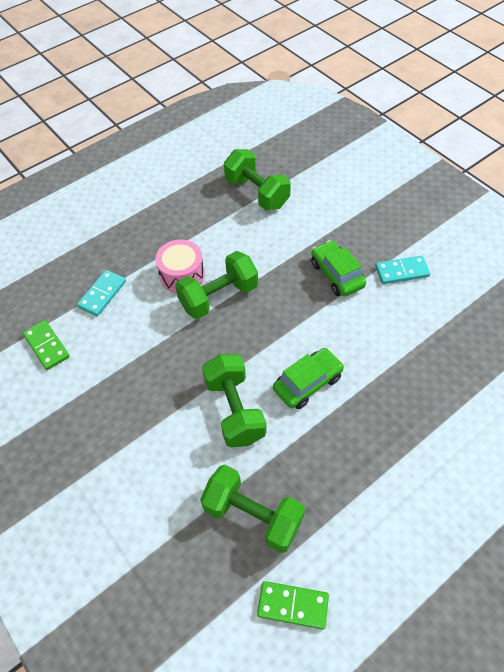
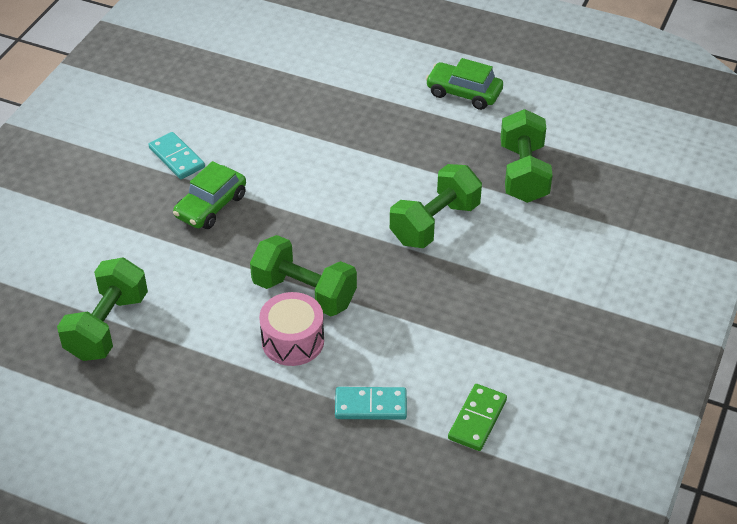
camera: 120 degrees left, 10 degrees down
(293, 605) = (571, 127): green domino -> none
(307, 383) = (367, 183): green car -> green car (464, 93)

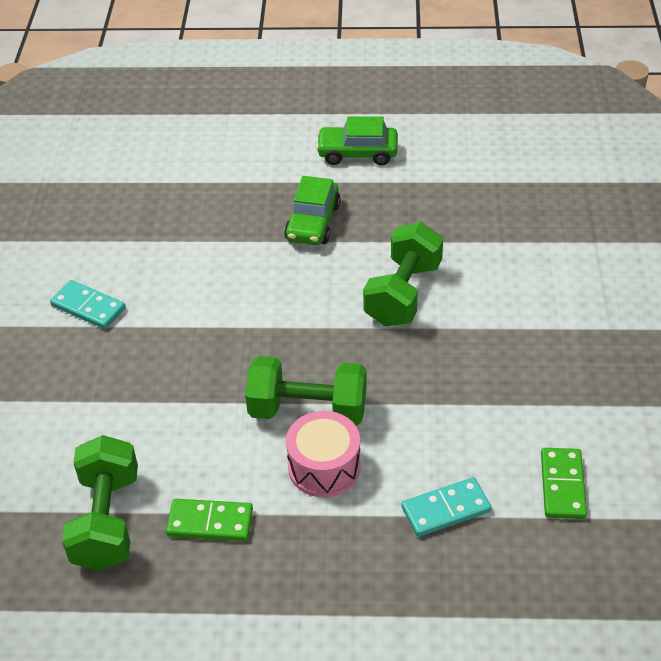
camera: 20 degrees left, 0 degrees up
(182, 354) = (210, 522): none -> green domino
(211, 206) = (154, 348): green car -> green car (313, 222)
(523, 173) = (462, 216): green dumbbell -> none

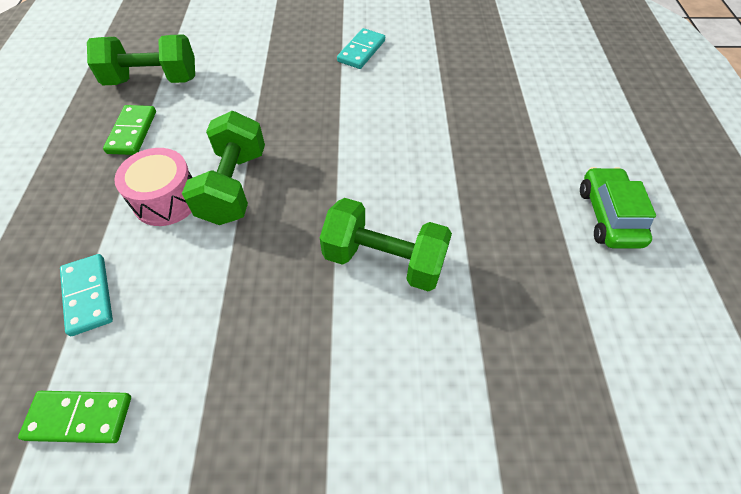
camera: 85 degrees right, 10 degrees up
(313, 222) = (484, 181): green car -> none

